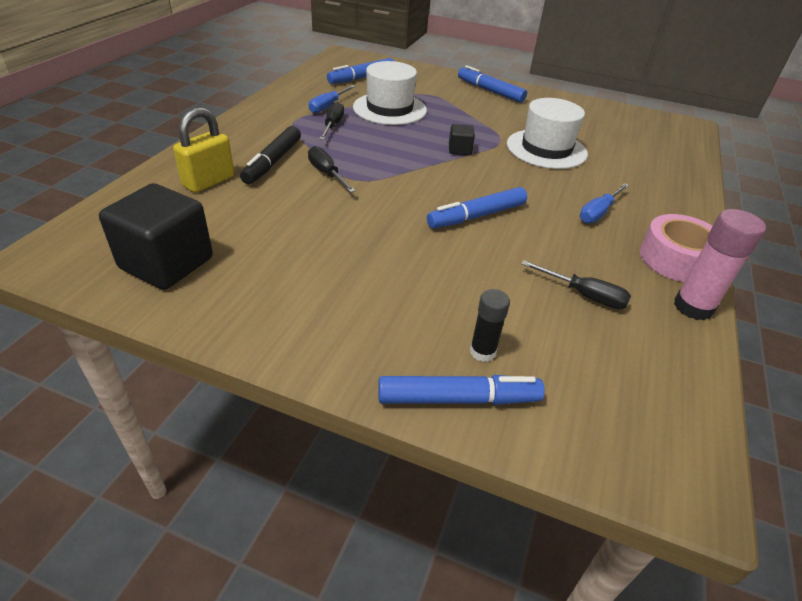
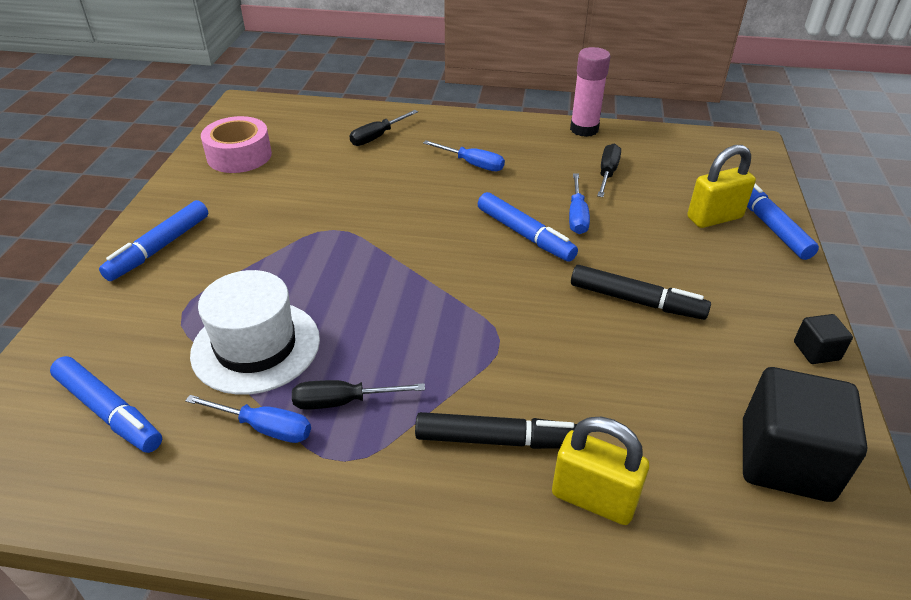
camera: 100 degrees left, 0 degrees up
(326, 173) = (499, 370): black screwdriver -> black screwdriver (377, 137)
(367, 249) = (635, 300): none -> black marker
(459, 150) = (376, 259): black cube -> black cube (816, 351)
(482, 352) = (714, 218): black glue stick -> yellow padlock
(501, 251) = (577, 216): none -> blue screwdriver
(546, 149) = (345, 195): white hat -> none
(676, 259) = (524, 131): pink tape -> pink tape (239, 155)

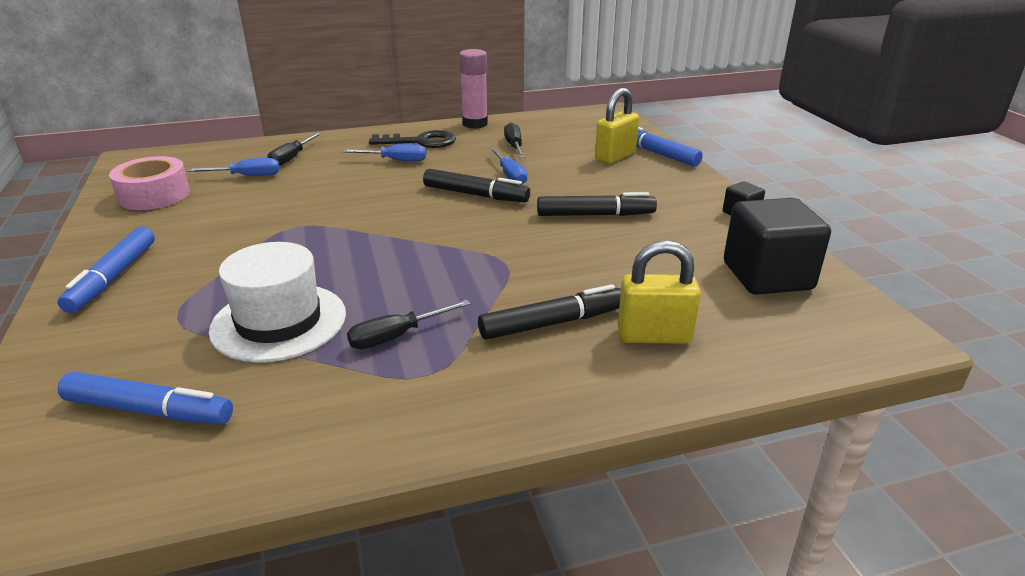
camera: 25 degrees left, 10 degrees down
(264, 428) = (333, 374): blue screwdriver -> blue screwdriver (247, 176)
(511, 143) = (420, 142): none -> black key
(524, 234) = (475, 195): blue marker -> black marker

